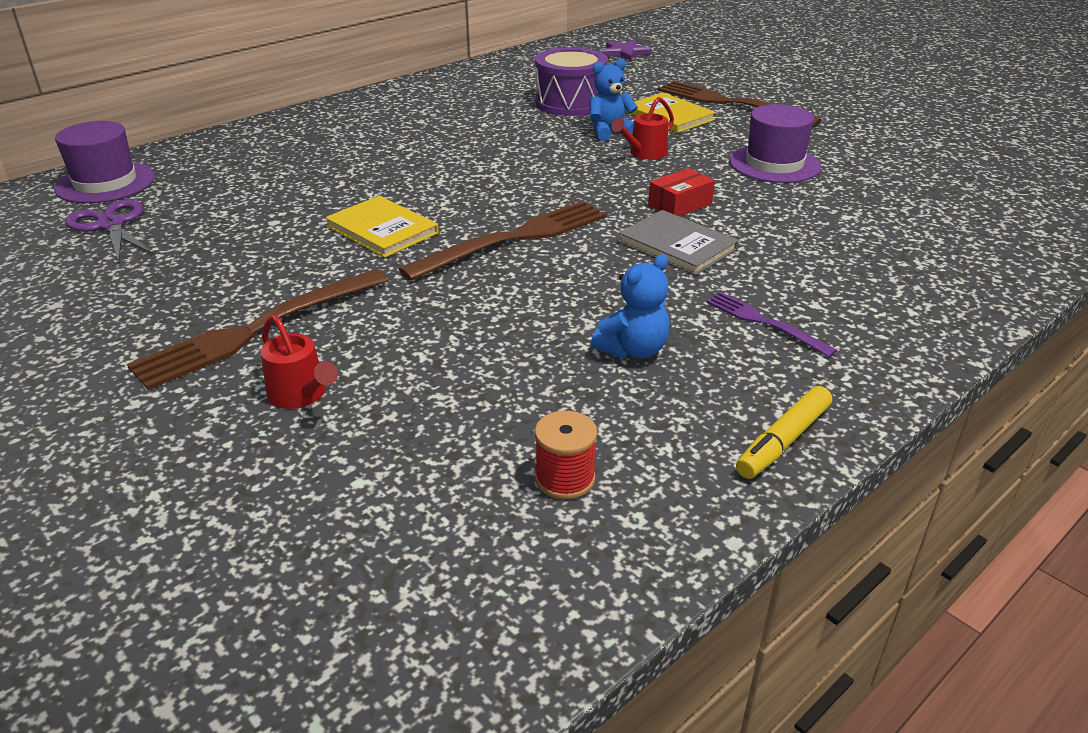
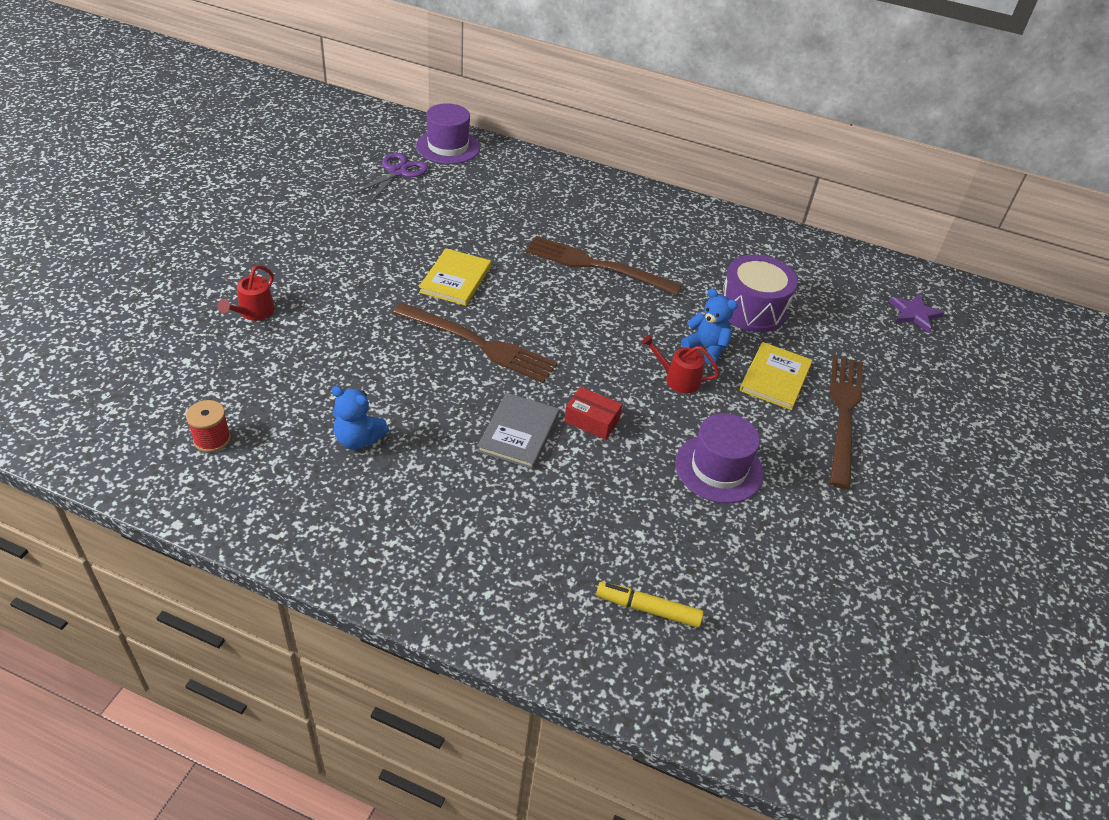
camera: 60 degrees right, 10 degrees up
(258, 329) = (311, 272): brown fork -> brown fork (596, 266)
(764, 322) = (426, 502): purple fork -> none
(783, 441) = (281, 533): yellow marker -> yellow marker (648, 609)

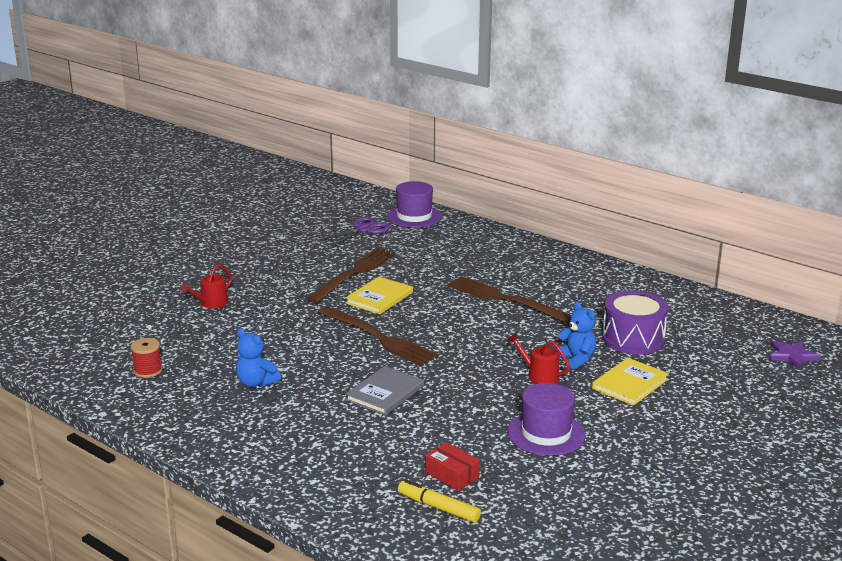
camera: 20 degrees right, 20 degrees down
(591, 420) = (450, 393): red box -> red box (452, 475)
(843, 414) = (682, 413): brown fork -> brown fork (354, 273)

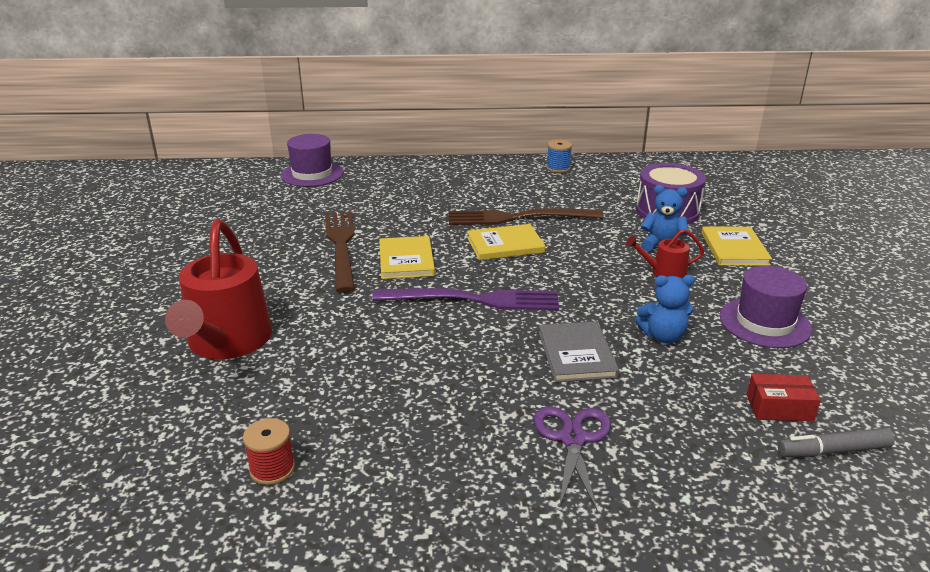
camera: 40 degrees left, 5 degrees up
(210, 303) = (227, 343): red watering can -> red watering can, size x2.13
(256, 383) = (431, 412): blue teddy bear -> blue teddy bear (663, 336)
(364, 229) = (281, 201): purple scissors -> purple scissors (572, 439)
(379, 338) = (474, 300): brown fork -> purple fork
(438, 507) = (833, 451): yellow marker -> grey marker
(461, 314) = (505, 245): none -> yellow book
(609, 275) = (558, 168): none -> blue spool
(792, 356) = (779, 182): purple star -> none

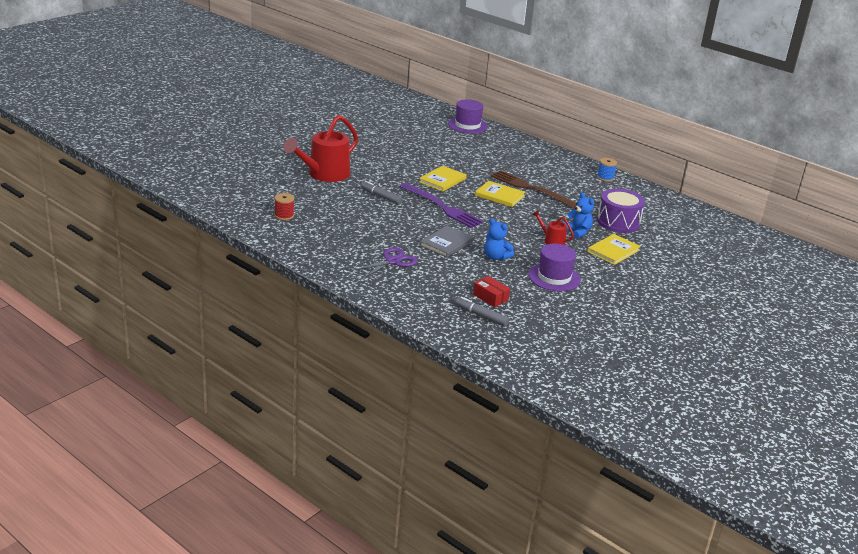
camera: 40 degrees right, 0 degrees up
(341, 246) = (424, 162): brown fork -> none
(370, 332) = (381, 196): none -> grey marker

